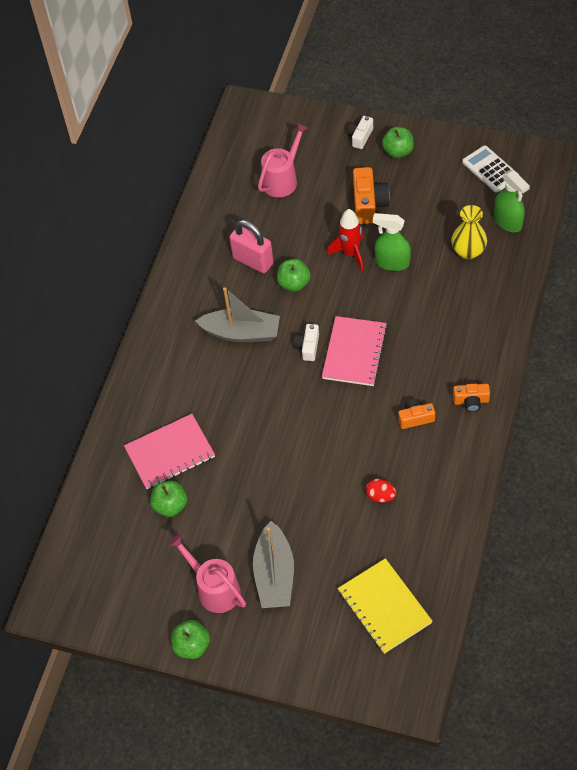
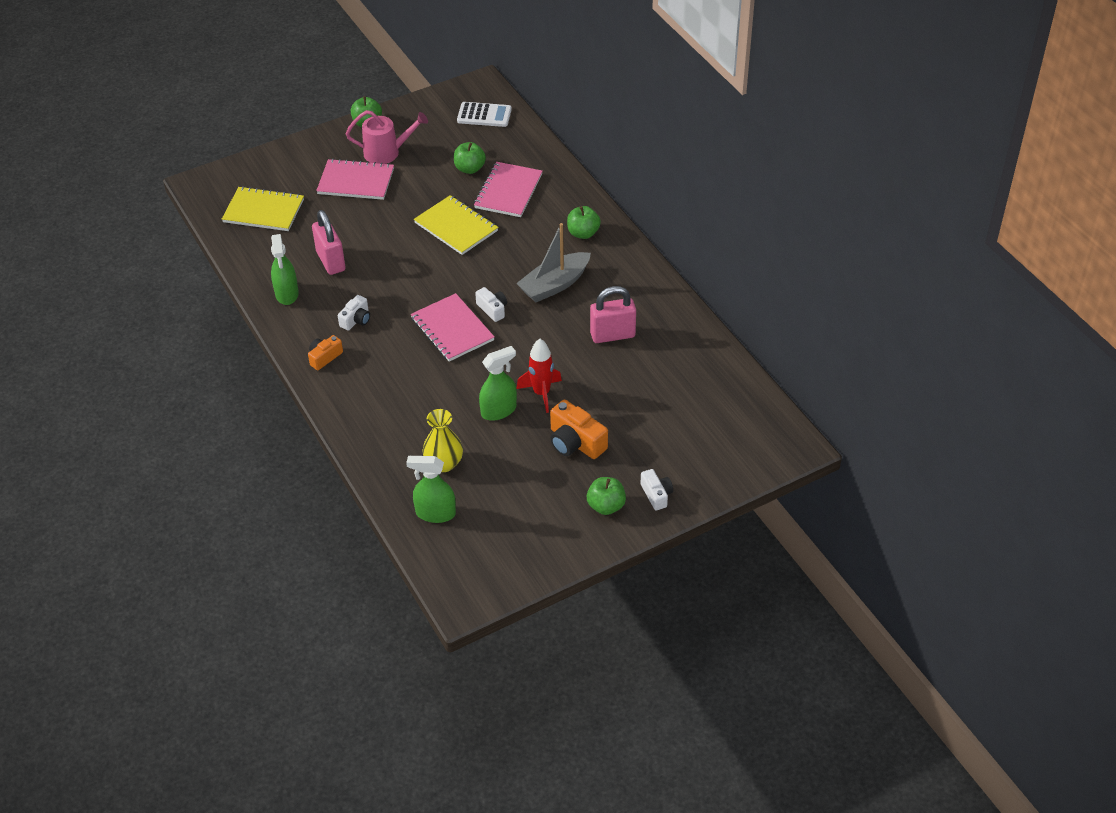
camera: 130 degrees right, 10 degrees down
(249, 449) = (456, 227): none -> yellow notebook
(274, 574) = (356, 181): grey boat -> pink notebook
(282, 179) = (674, 410): pink watering can -> none
(294, 283) = (559, 342): green apple -> green apple (583, 233)
(380, 496) = (331, 261): red egg -> pink padlock
(415, 418) = (356, 320): orange camera -> white camera
(446, 489) = (287, 294): none -> green spray bottle
(490, 169) = (502, 550): white calculator -> white calculator (484, 115)

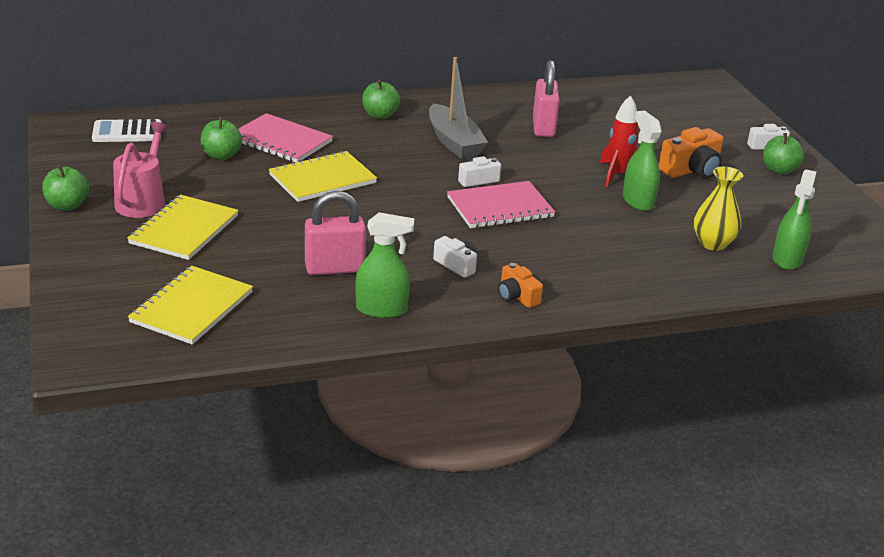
camera: 80 degrees left, 15 degrees down
(356, 181) = (184, 230): pink notebook -> yellow notebook
(484, 115) = (127, 132): white calculator -> white calculator turned 120 degrees counterclockwise

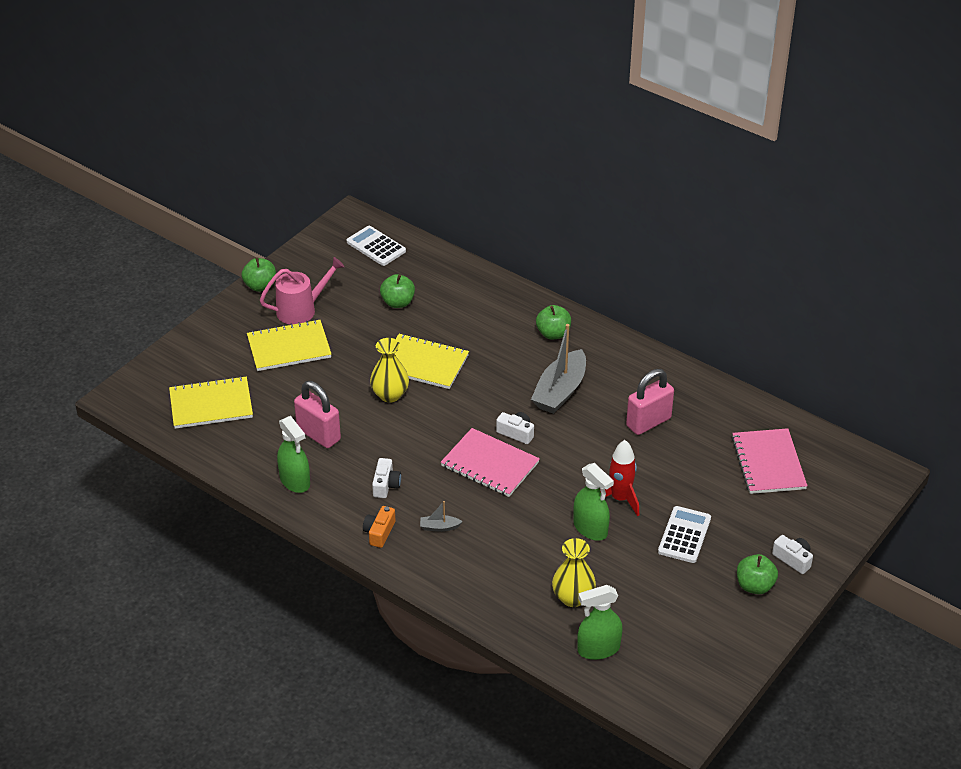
camera: 55 degrees right, 10 degrees up
(281, 141) = (452, 314): pink notebook -> pink notebook (768, 463)
(337, 211) = (390, 395): none -> yellow vase
(549, 264) = (439, 527): none -> grey boat
(637, 201) = (590, 528): green spray bottle -> green spray bottle turned 105 degrees clockwise
(691, 170) = (684, 535): orange camera -> white calculator

